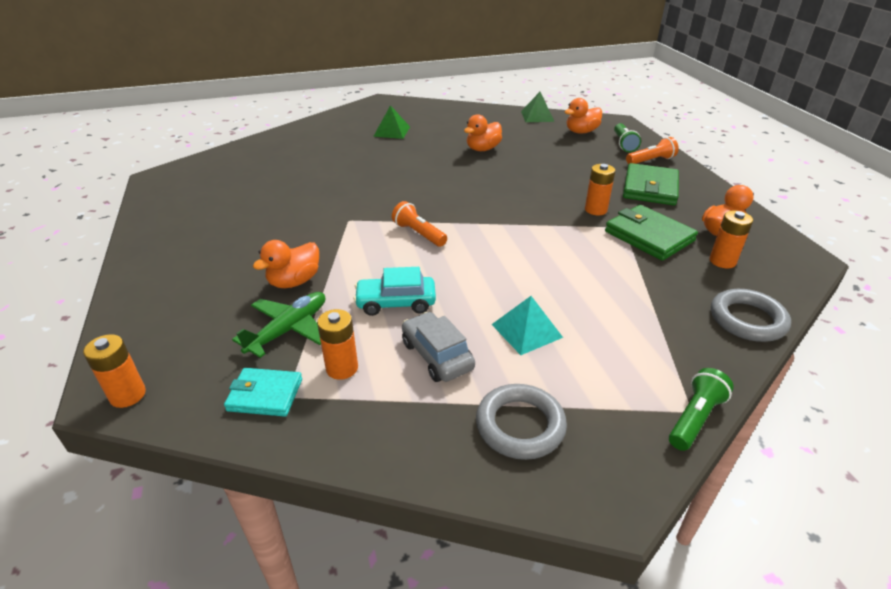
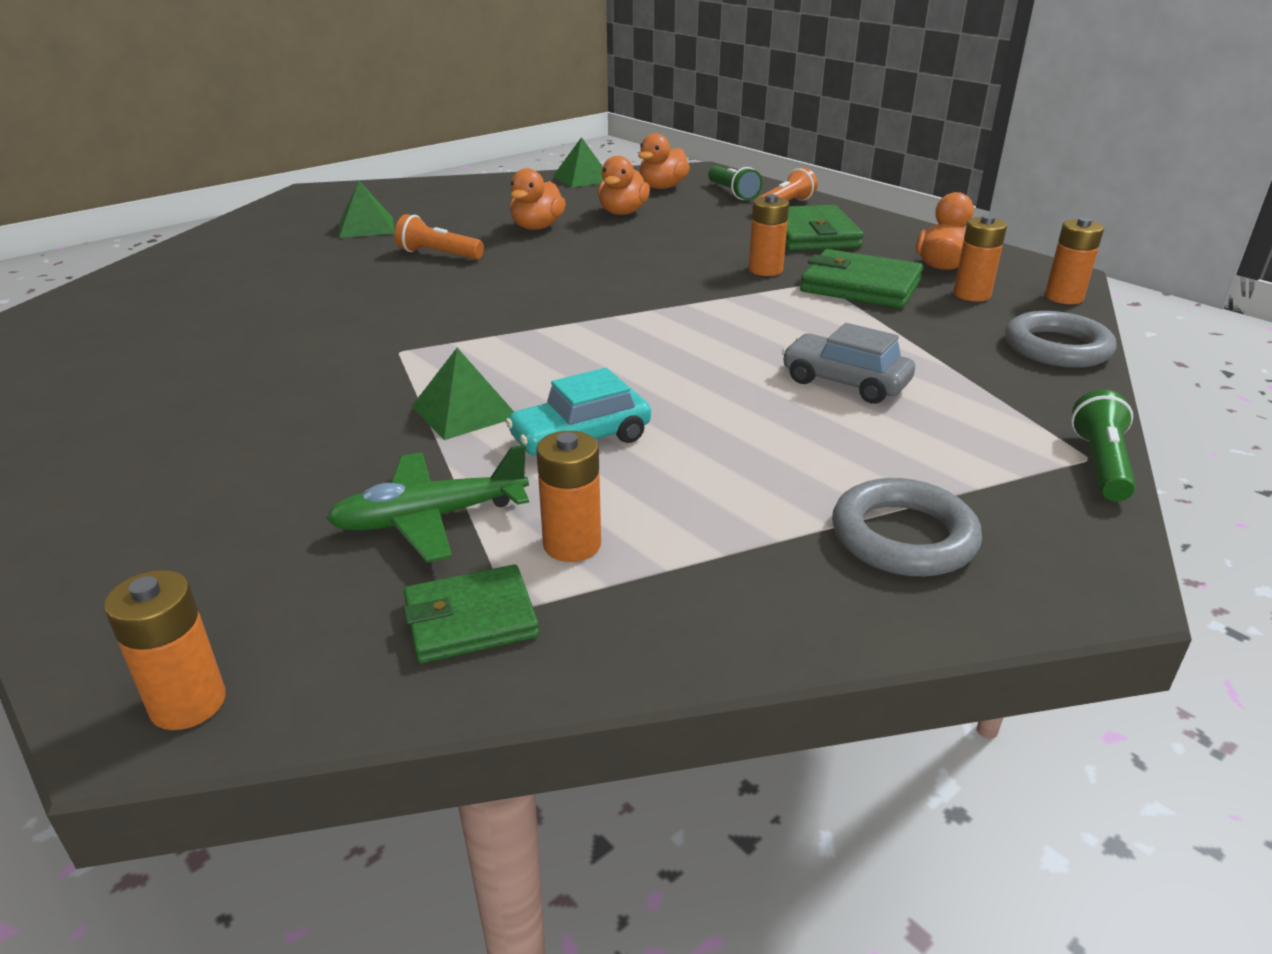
camera: 25 degrees left, 5 degrees down
(265, 395) = (471, 619): turquoise wallet -> green wallet
(289, 329) = (429, 518): green plane -> green plane turned 120 degrees counterclockwise
(294, 281) = (377, 452): orange duck -> orange duck (623, 213)
(352, 268) = (464, 411): none -> green pyramid
(418, 234) = (534, 346): orange flashlight -> orange flashlight (438, 254)
(437, 355) = (707, 487): grey car -> grey car (845, 382)
(526, 330) = (805, 425): turquoise pyramid -> none
(791, 280) = (1063, 297): none -> orange battery

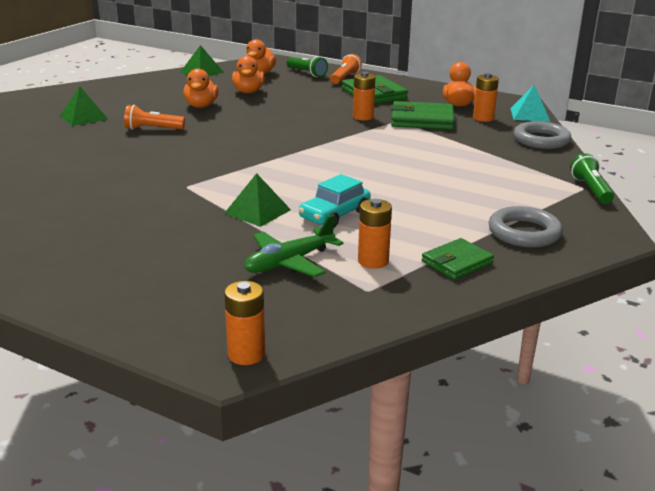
camera: 20 degrees left, 5 degrees down
(471, 619) = (352, 298): green wallet -> green wallet (457, 262)
(845, 382) = (449, 170): grey car -> none
(1063, 297) = (530, 114): orange battery -> turquoise pyramid

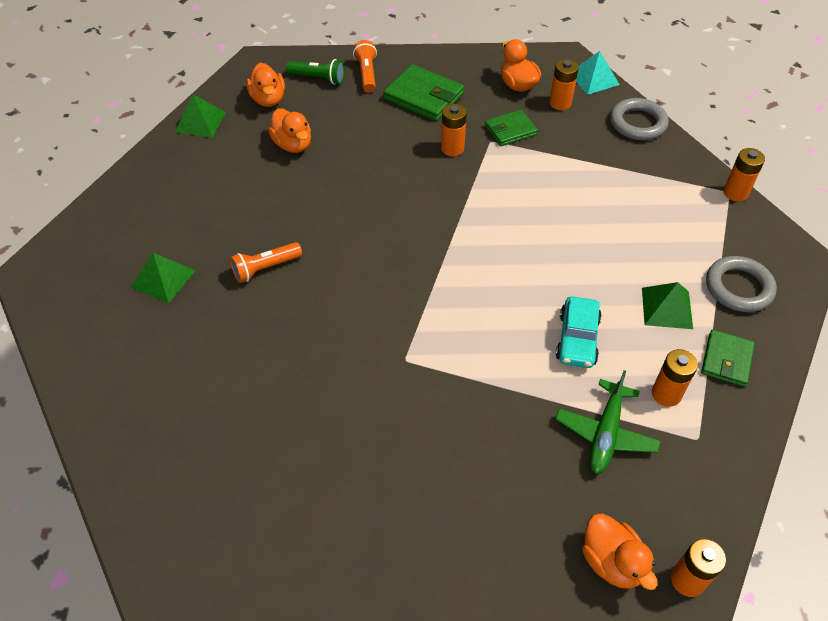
camera: 30 degrees left, 25 degrees up
(201, 106) = (271, 197): orange duck -> orange duck (612, 562)
(257, 211) = (508, 368): green pyramid -> green pyramid (667, 308)
(422, 120) = (510, 130): green wallet -> green wallet, size x0.64
(590, 190) = (735, 193): green flashlight -> orange battery

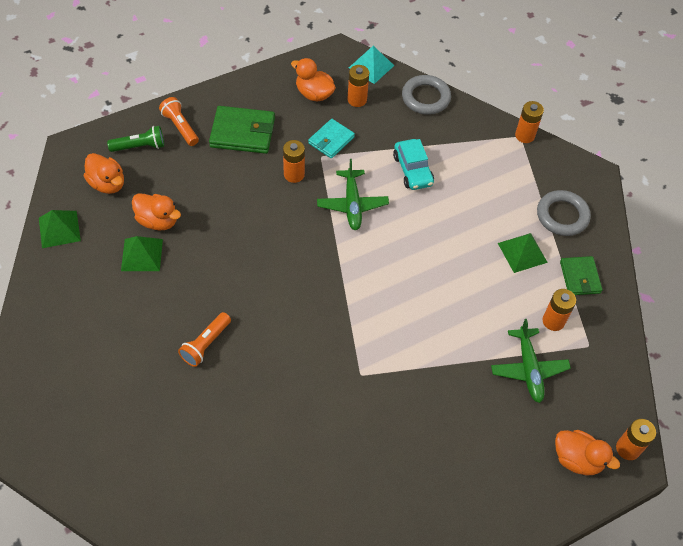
camera: 30 degrees left, 5 degrees up
(163, 278) = (125, 389): green pyramid -> green pyramid (142, 254)
(496, 195) = (352, 205): none -> green plane
(510, 130) = (331, 140): green wallet -> turquoise wallet
(577, 339) = (474, 304): turquoise car -> turquoise car (412, 170)

